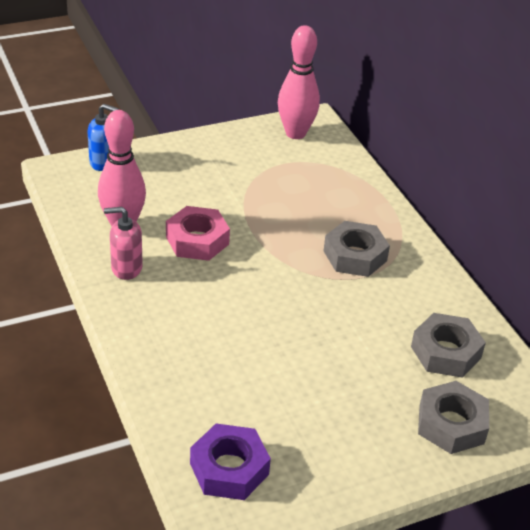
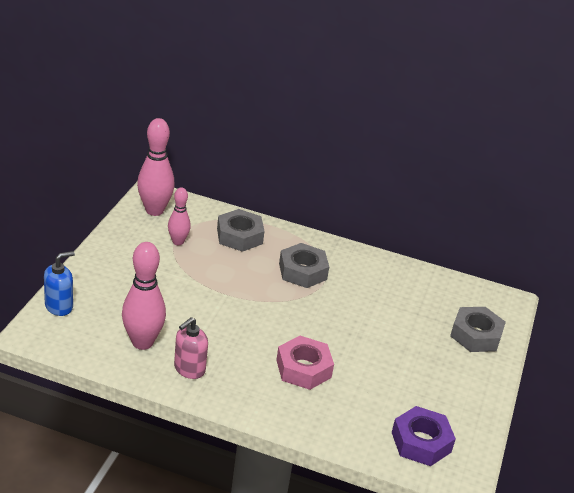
camera: 50 degrees left, 5 degrees down
(197, 240) = (203, 321): pink nut -> pink nut (303, 368)
(276, 168) = (178, 242): none -> pink bowling pin
(446, 352) = (421, 297): grey nut -> grey nut (239, 236)

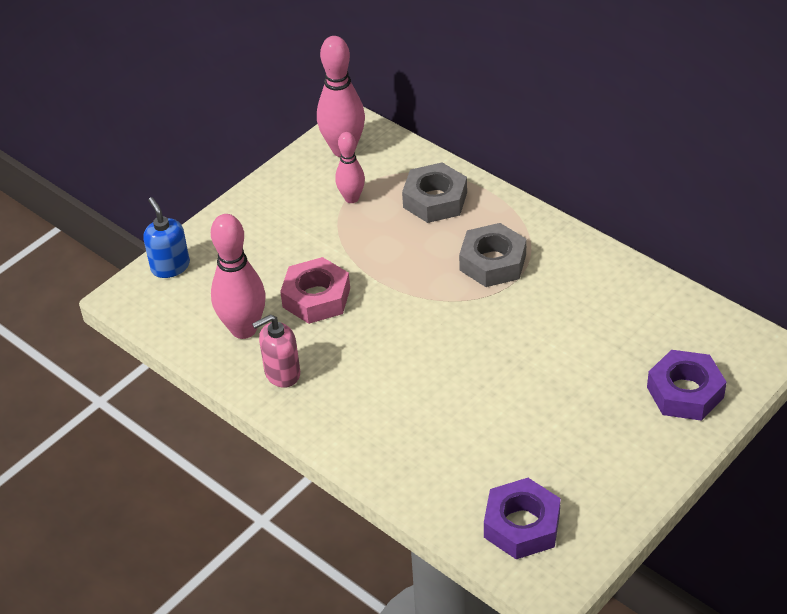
camera: 30 degrees right, 10 degrees up
(59, 306) = (170, 266): blue soap dispenser -> blue soap dispenser turned 105 degrees counterclockwise
(303, 368) = (422, 398): pink nut -> pink nut (316, 297)
(476, 335) = (685, 392): grey nut -> purple nut

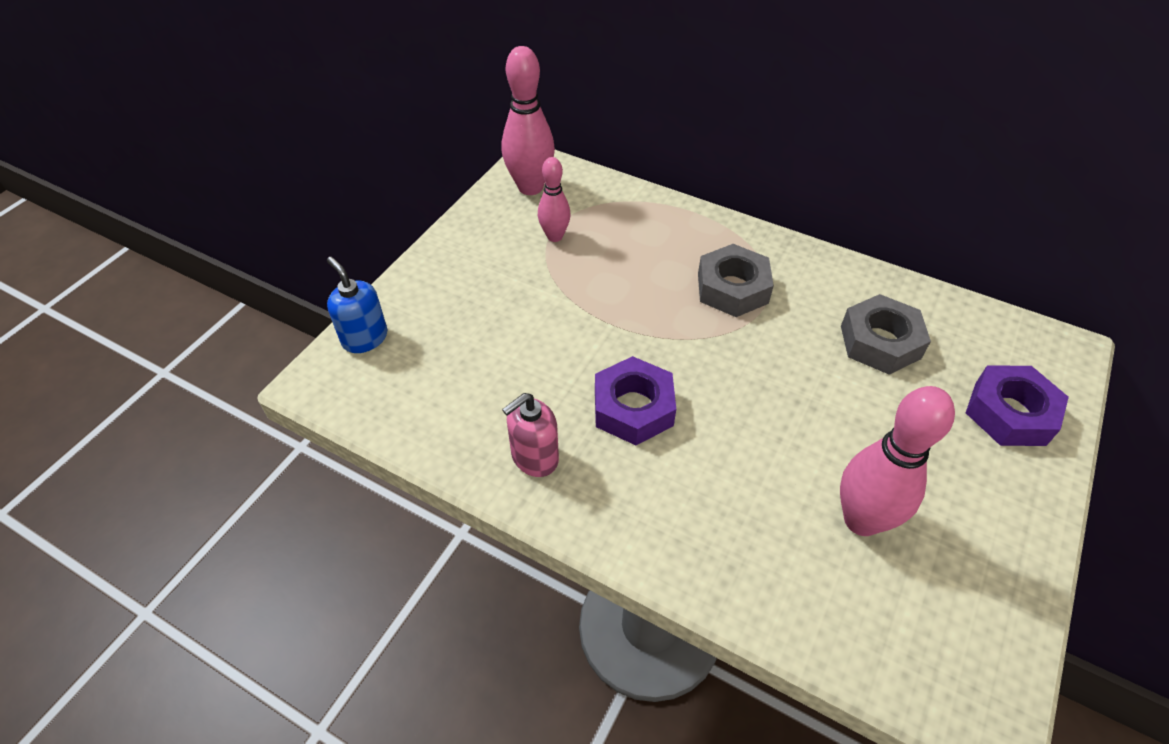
camera: 15 degrees left, 5 degrees up
(244, 329) = (472, 405): pink bowling pin -> pink bowling pin (861, 520)
(316, 297) = (549, 354): pink nut -> none
(435, 200) = (645, 228): grey nut -> grey nut (880, 342)
(521, 525) = (910, 631): purple nut -> purple nut (633, 408)

